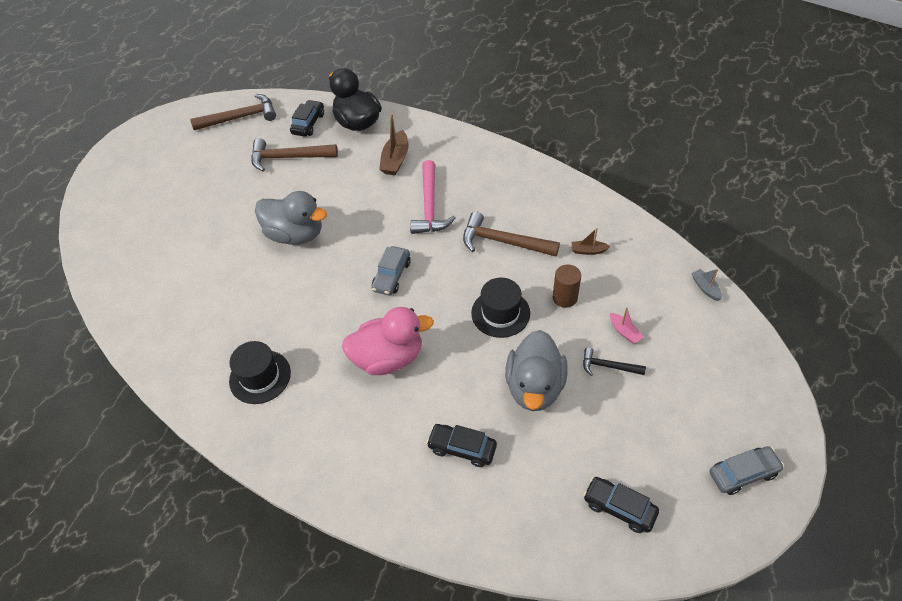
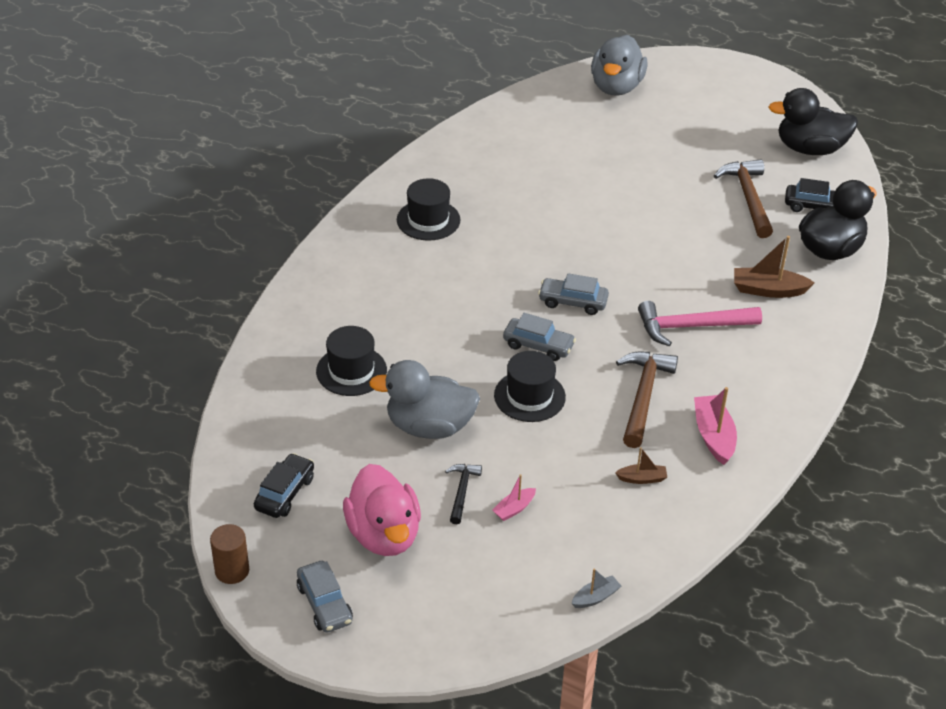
camera: 80 degrees right, 10 degrees down
(240, 117) = (810, 149): brown hammer -> black duck
(296, 234) = (623, 220): grey duck -> grey duck (616, 87)
(388, 358) = (459, 308): pink duck -> pink duck (384, 534)
(441, 303) = (538, 345): none -> grey car
(462, 448) = (351, 371): black car -> black hat
(545, 207) = (713, 436): none -> pink boat
(565, 297) = (560, 454): brown cylinder -> brown cylinder (232, 571)
(588, 251) = (642, 478): brown boat -> brown boat turned 90 degrees clockwise

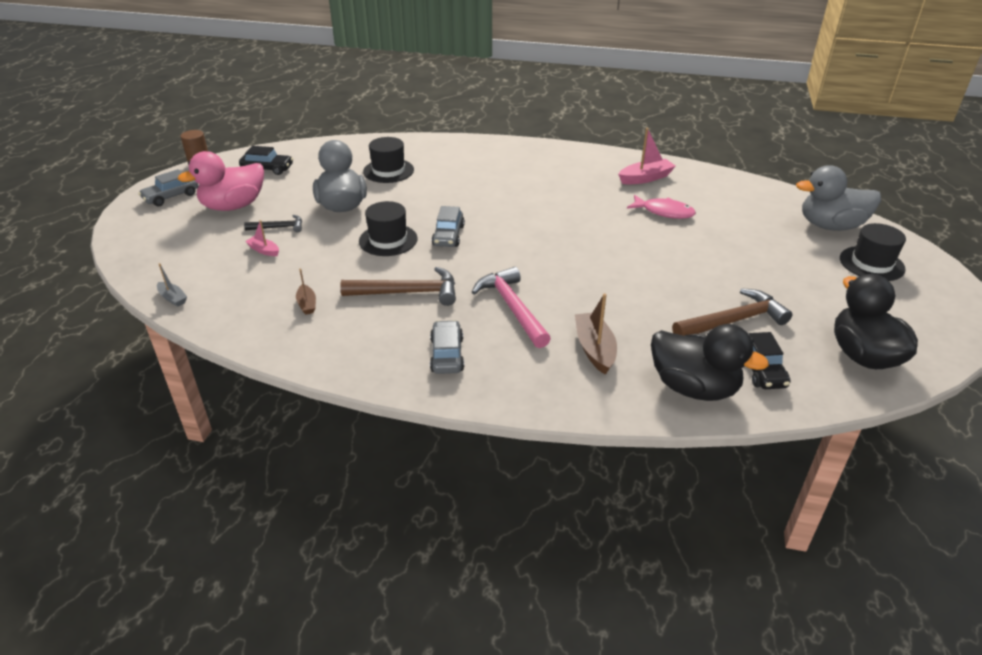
camera: 75 degrees right, 5 degrees down
(428, 220) = (567, 172): black hat -> black hat (871, 263)
(550, 178) = (664, 212): none -> pink fish
(573, 302) = (510, 244): grey car -> grey car (447, 355)
(713, 436) = (369, 337): pink boat -> pink boat (645, 178)

